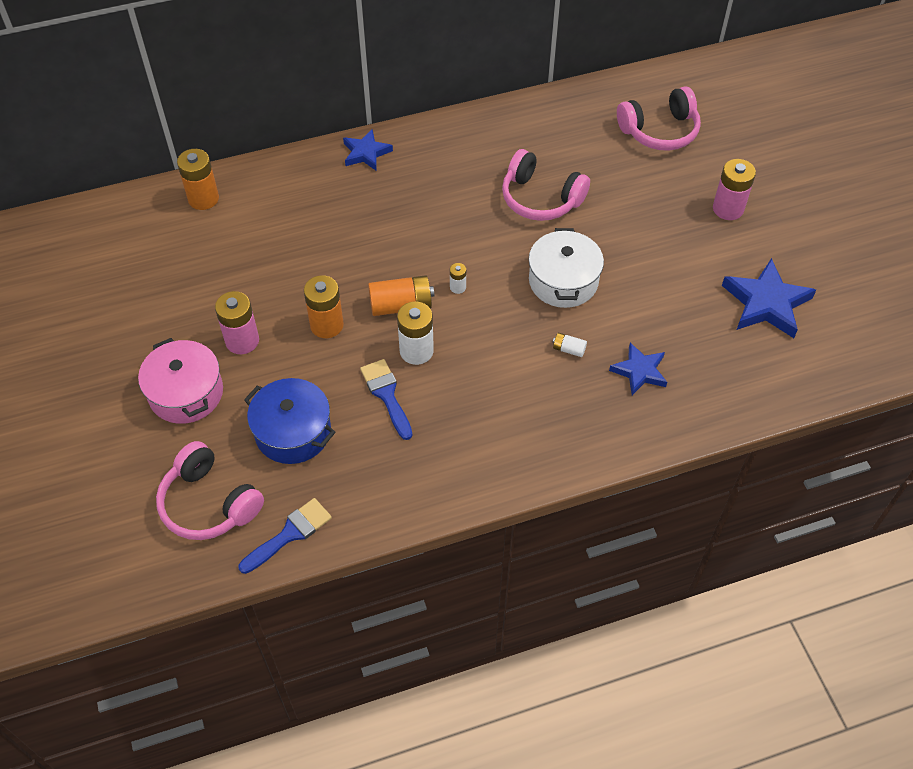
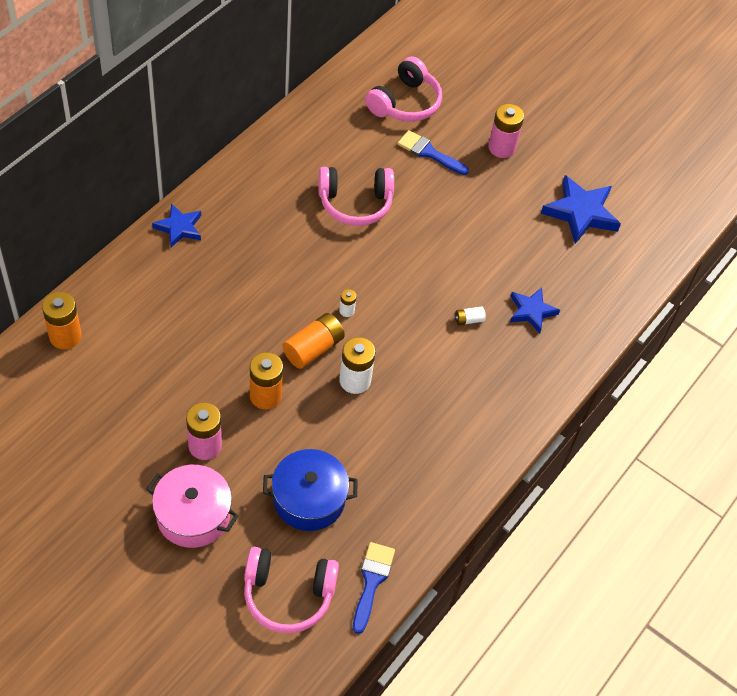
camera: 40 degrees left, 0 degrees up
(386, 395) = (359, 429): blue brush -> blue brush (429, 152)
(563, 281) = (424, 265): white pot -> none

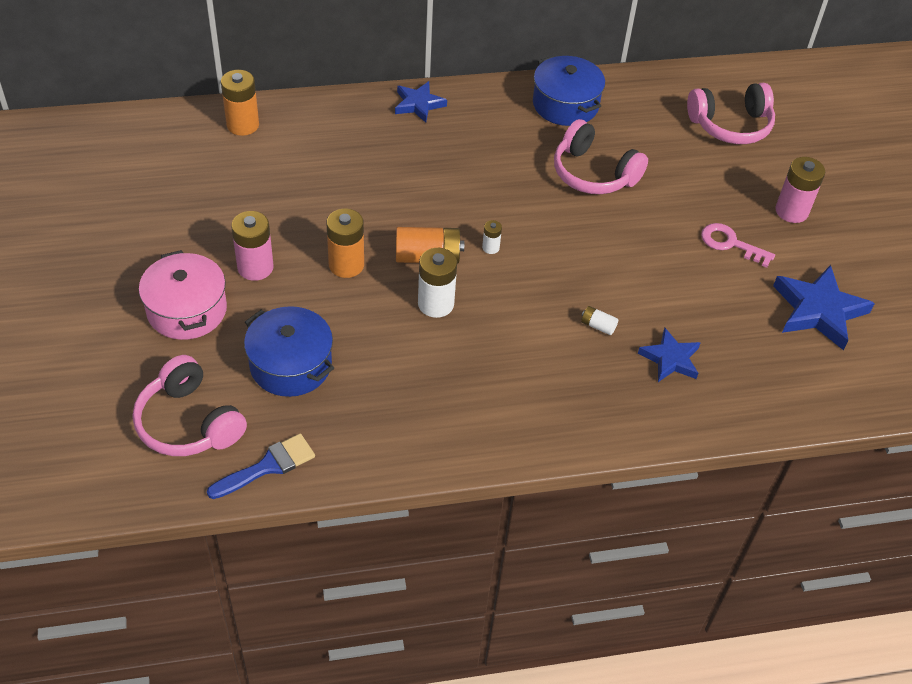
camera: 45 degrees right, 5 degrees down
(282, 158) = (565, 104): none -> blue pot
(429, 152) = (710, 175): blue brush -> none
(489, 199) = (731, 244): none -> pink key

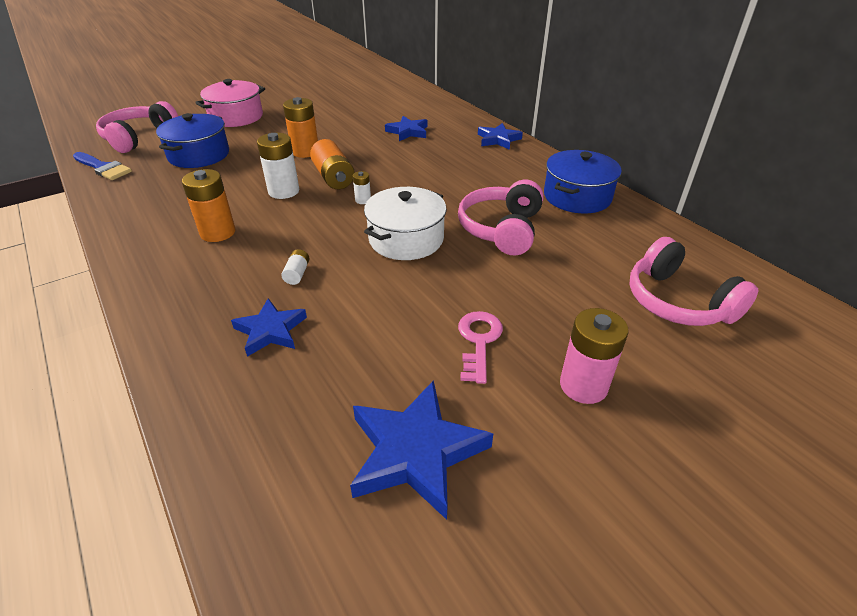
camera: 70 degrees right, 10 degrees down
(243, 125) = (413, 95): orange battery -> orange battery (218, 232)
(255, 267) = (284, 126): pink battery -> none
(350, 165) = (408, 132): none -> blue star
(578, 239) = (406, 239): none -> white pot

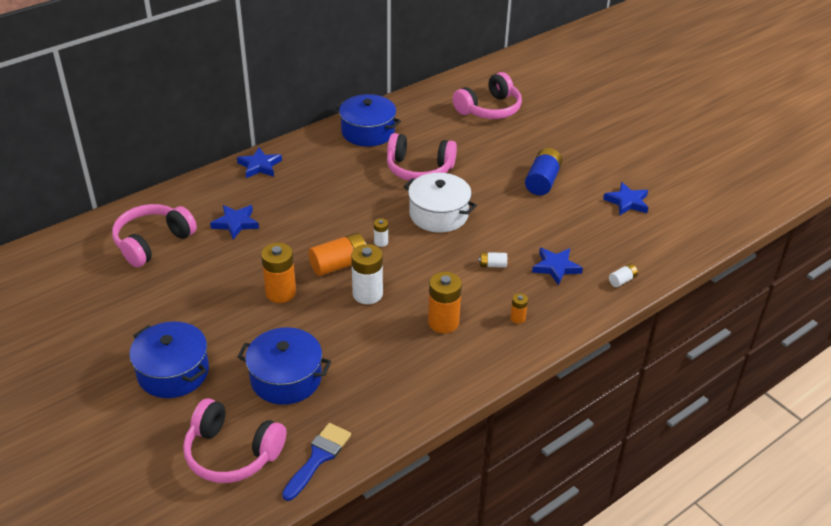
camera: 95 degrees left, 0 degrees up
(193, 285) = (517, 318): none -> orange battery
(210, 403) = (622, 280): none -> white battery
(236, 117) = (173, 372): pink pot -> blue pot
(388, 104) = (152, 242): none -> pink headphones
(416, 452) = (627, 202): blue star -> blue star, size x0.62
(478, 341) = (542, 181): pink key -> blue battery
(583, 385) = (566, 148): pink battery -> none

